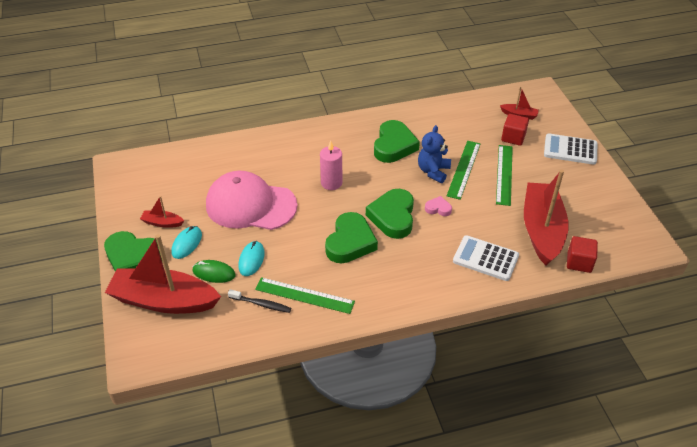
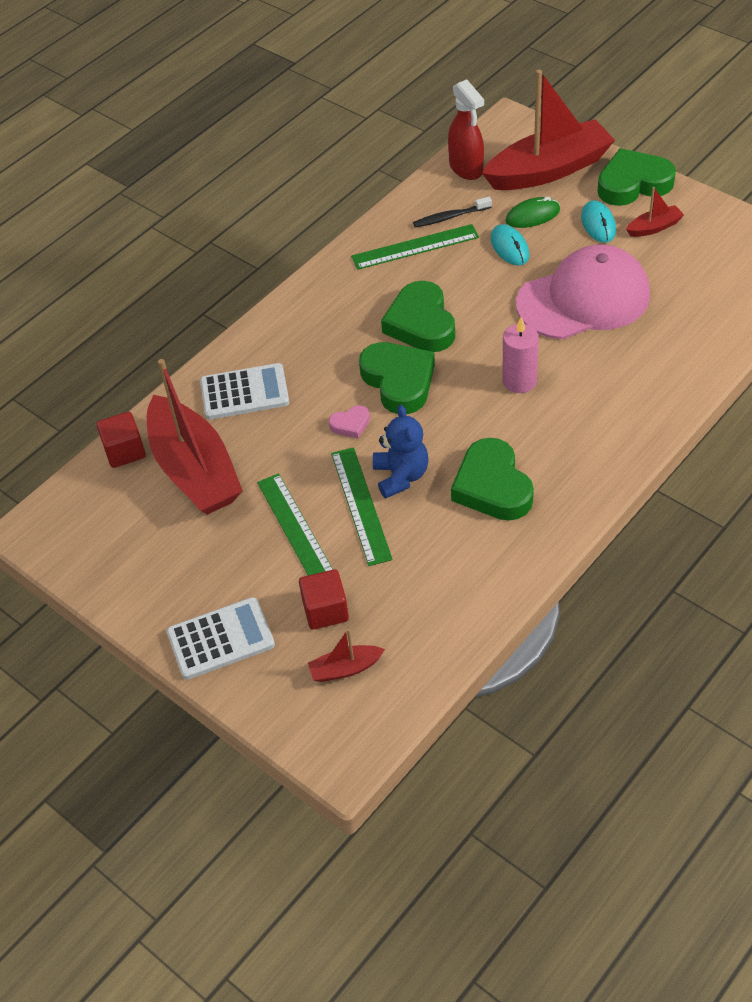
camera: 150 degrees right, 5 degrees up
(209, 337) = (466, 168): none -> red spray bottle

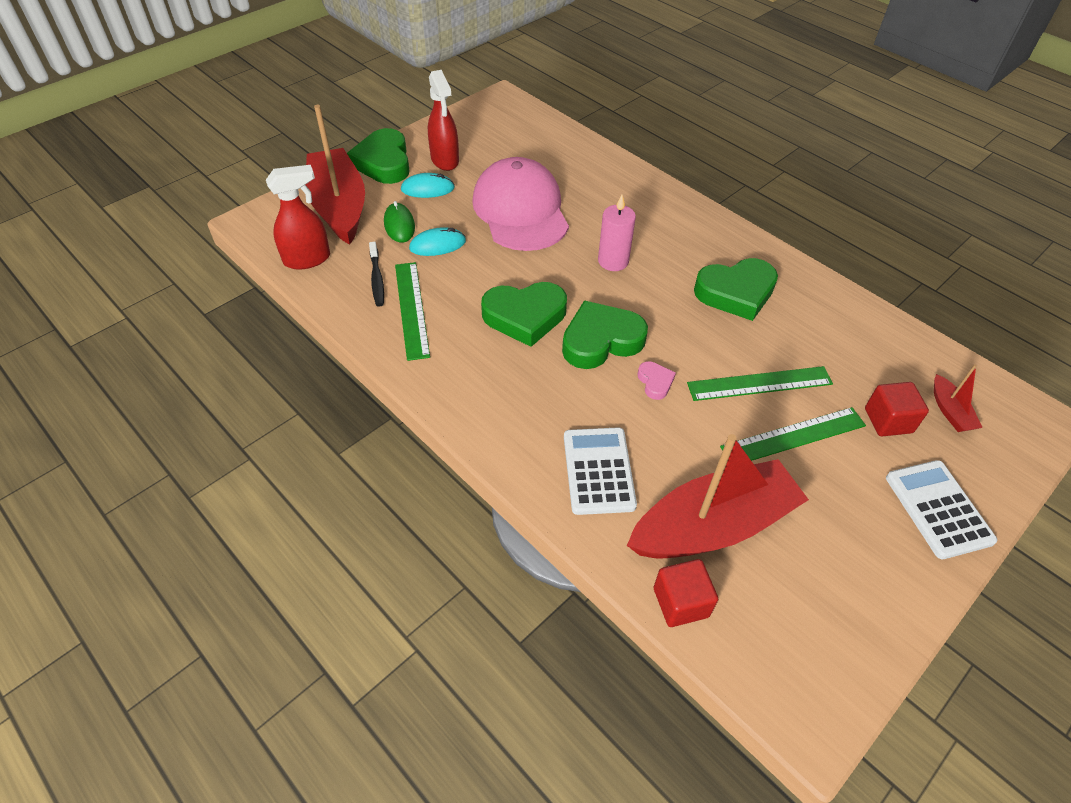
camera: 90 degrees left, 0 degrees up
(401, 476) = (723, 351): blue teddy bear -> none
(654, 227) = (445, 160): red boat -> red spray bottle

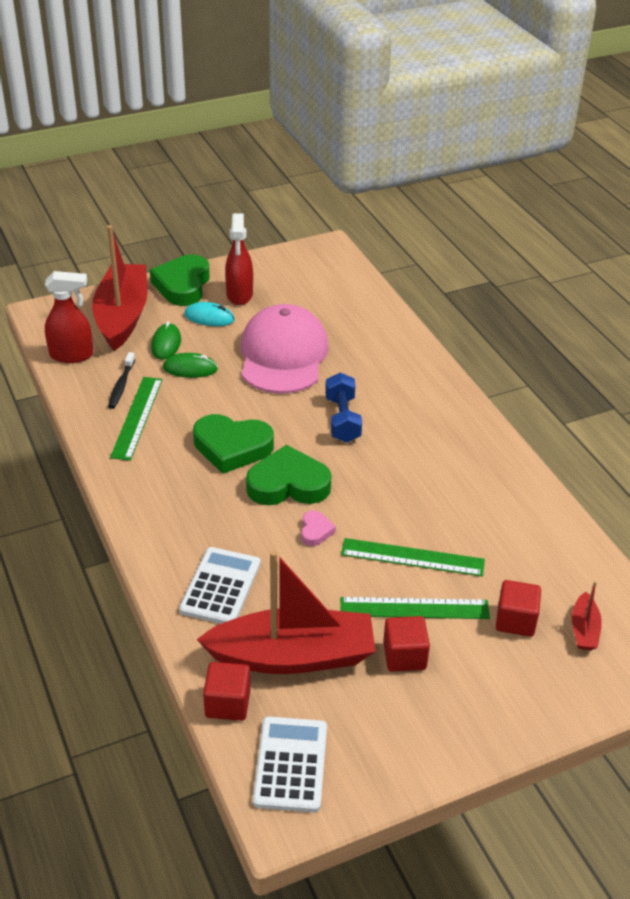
camera: 20 degrees right, 10 degrees down
(437, 245) = (190, 368): turquoise mouse -> green mouse
(613, 261) = (342, 419): pink candle -> blue dumbbell
(736, 293) = (443, 475): green heart -> none
(815, 490) = (404, 656): none -> red cube
(938, 509) = (510, 704): white calculator -> white calculator (290, 764)

